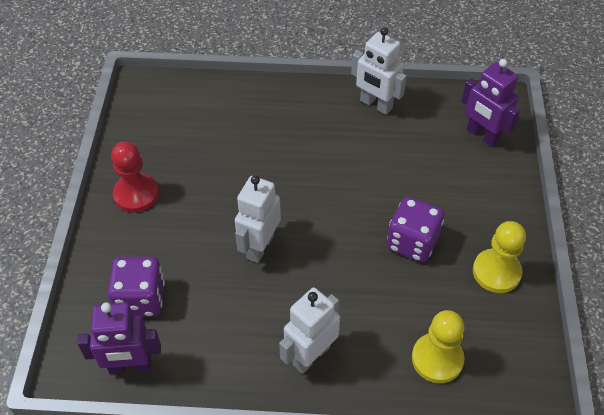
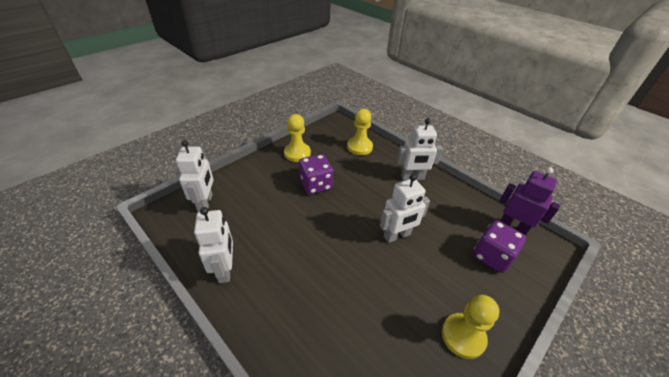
camera: 140 degrees left, 10 degrees down
(136, 194) = (463, 336): red pawn -> yellow pawn
(482, 135) = (205, 203): purple robot -> white robot

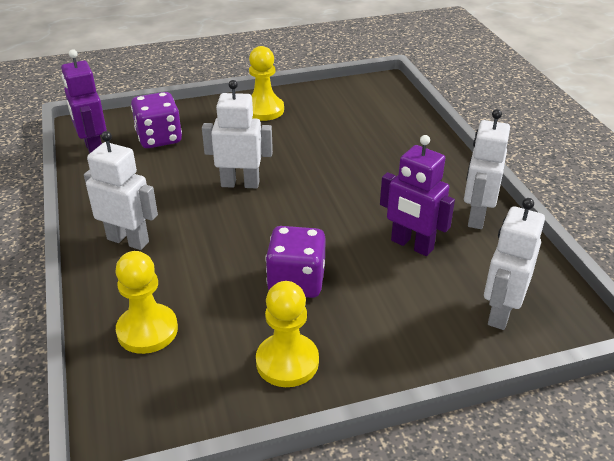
camera: 150 degrees left, 5 degrees down
(264, 228) = (411, 245): none -> purple robot

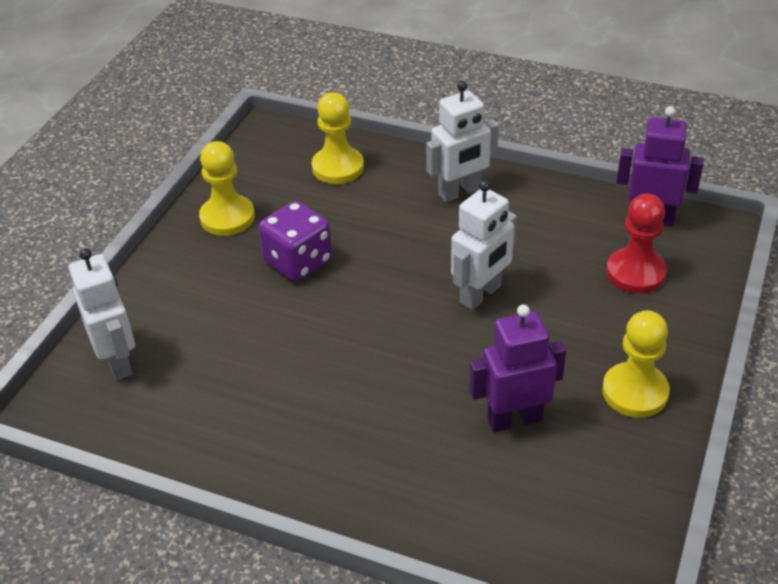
camera: 130 degrees right, 5 degrees up
(159, 138) = (635, 273): purple dice -> red pawn
(411, 245) = (255, 362): purple robot -> purple robot (514, 419)
(476, 216) = (234, 444): white robot -> none

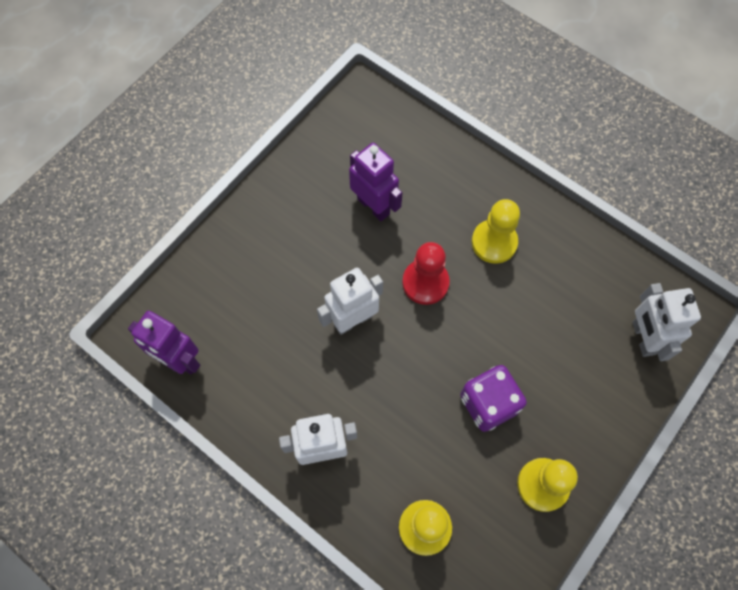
camera: 165 degrees left, 25 degrees up
(514, 419) = (373, 206): purple robot -> purple robot turned 135 degrees counterclockwise
(635, 273) = (226, 305): red pawn -> red pawn (425, 282)
(635, 392) = (286, 203): yellow pawn -> yellow pawn (494, 242)

